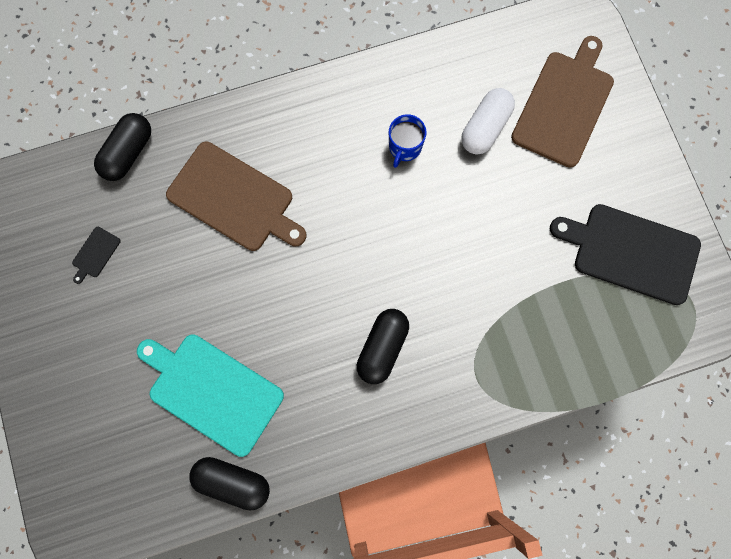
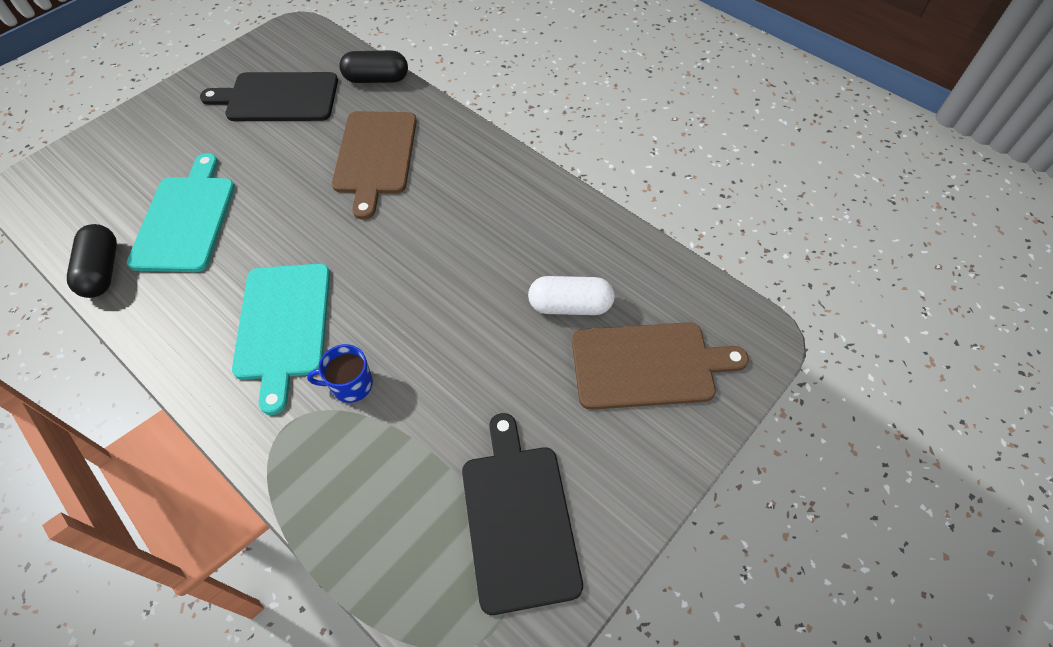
camera: 60 degrees right, 20 degrees down
(95, 254) = (278, 98): black cutting board -> black cutting board, size x2.47
(382, 347) = (283, 325): black capsule -> turquoise cutting board
(404, 147) = (503, 250): blue mug -> blue mug (351, 385)

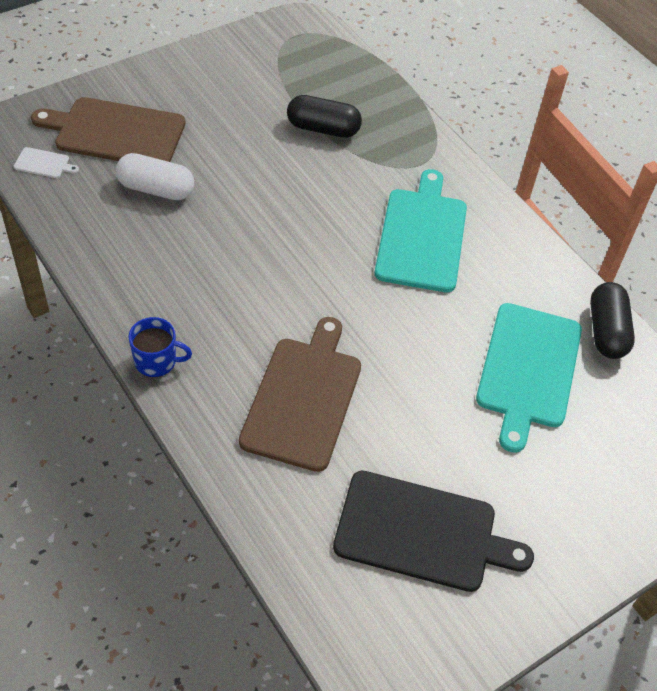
camera: 170 degrees left, 5 degrees down
(351, 385) = (366, 177): blue mug -> blue mug (156, 361)
(376, 79) = (276, 532): black capsule -> black capsule (323, 129)
(518, 519) = (261, 75): black cutting board -> none
(695, 304) = (44, 163): none -> white cutting board

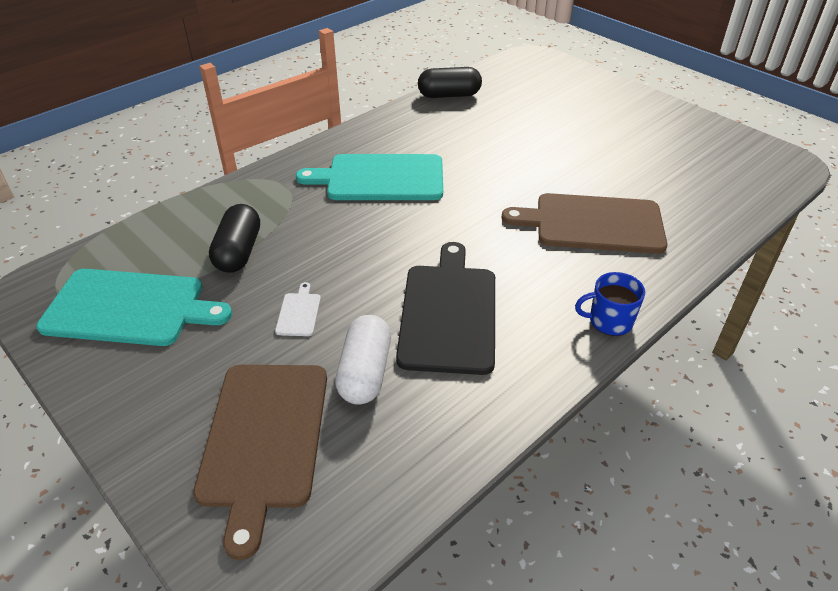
camera: 95 degrees left, 10 degrees down
(44, 163) = (342, 511): white cutting board -> white cutting board (299, 312)
(156, 361) = (609, 321): blue mug -> blue mug turned 90 degrees counterclockwise
(422, 532) = (670, 158): black cutting board -> black cutting board (448, 313)
(528, 369) = (501, 123): turquoise cutting board -> turquoise cutting board (130, 307)

